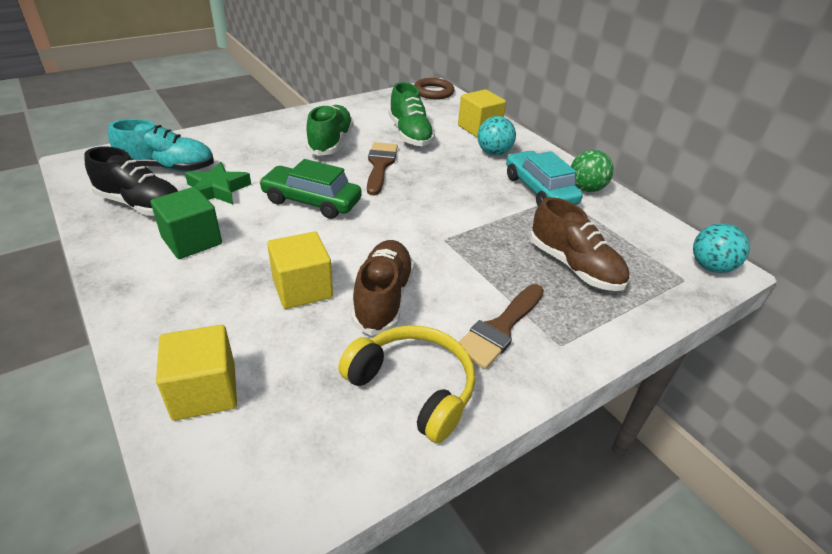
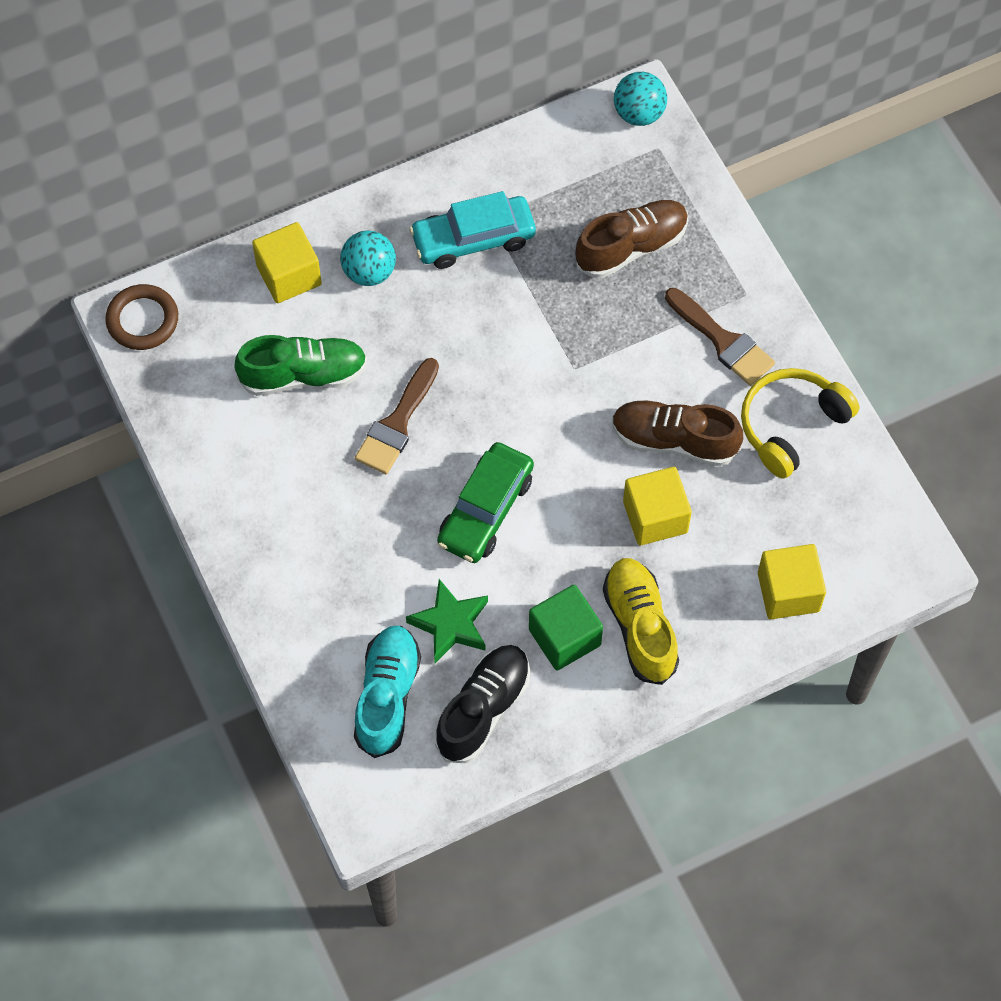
camera: 80 degrees left, 25 degrees up
(190, 282) = (640, 627): none -> yellow shoe
(330, 142) = (324, 486): green shoe -> none
(380, 165) = (397, 423): brown brush -> brown brush turned 75 degrees counterclockwise
(586, 188) = (472, 183): green ball -> none

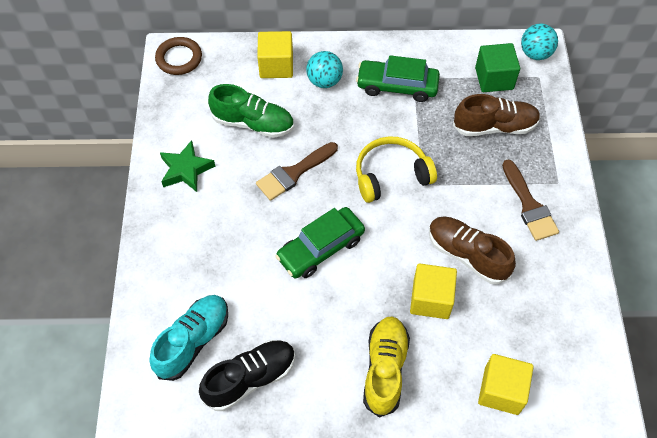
camera: 25 degrees right, 5 degrees down
(450, 624) = (259, 312): green star -> green star (186, 170)
(473, 239) = (397, 86): turquoise car -> green car
(564, 637) = (330, 354): green cube -> green cube (494, 78)
(791, 425) = (553, 277): yellow headphones -> yellow headphones (391, 175)

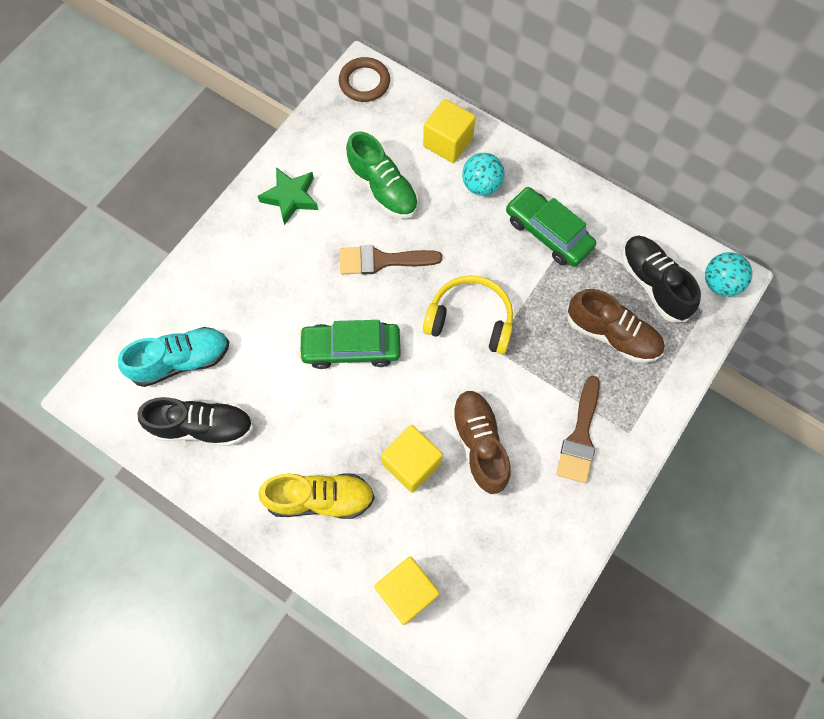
camera: 35 degrees right, 10 degrees up
(385, 369) = (320, 498): yellow shoe -> yellow shoe turned 45 degrees clockwise
(494, 78) = (653, 284): green cube -> black shoe

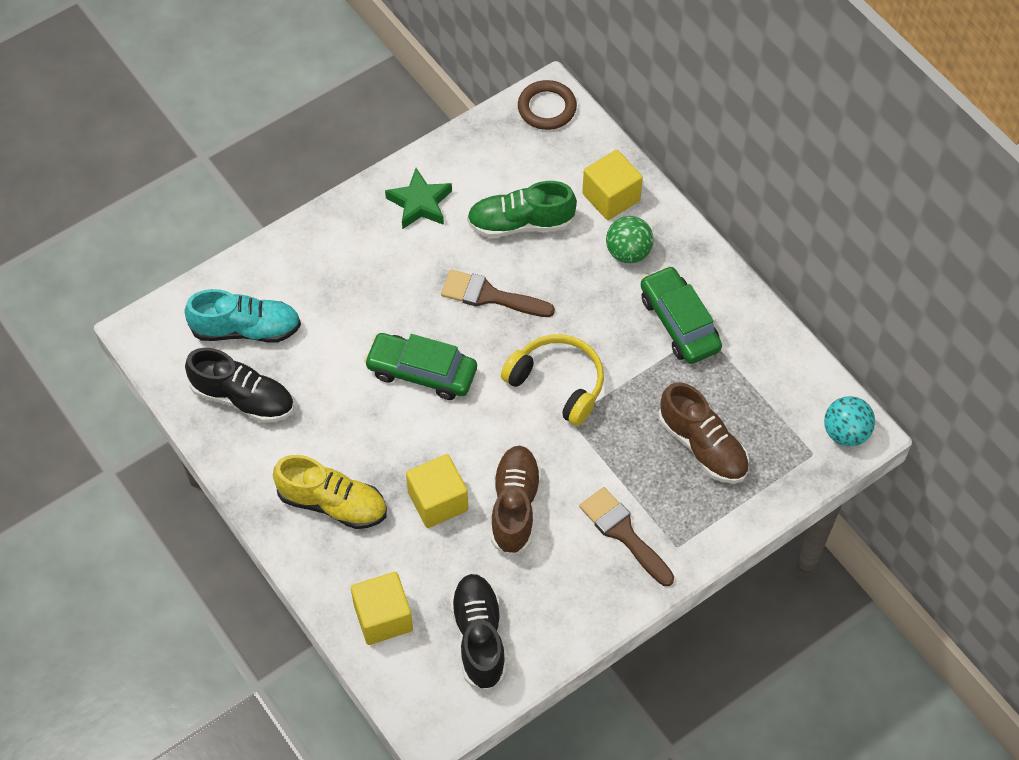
camera: 20 degrees right, 10 degrees down
(383, 188) = (521, 223): green shoe -> green shoe turned 105 degrees clockwise
(481, 185) = (628, 252): turquoise ball -> green ball
(580, 436) = (623, 533): brown brush -> brown brush turned 105 degrees clockwise
(653, 284) = (771, 410): black shoe -> black shoe (479, 637)

